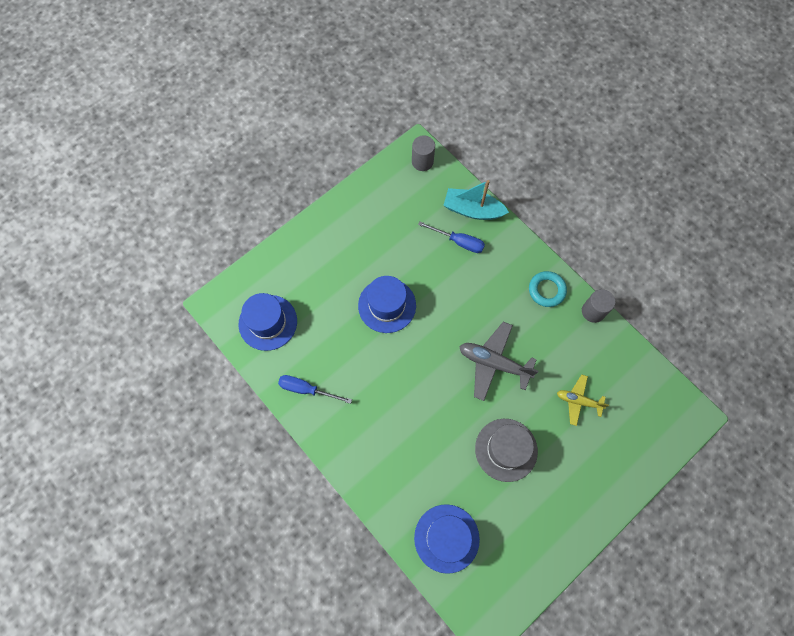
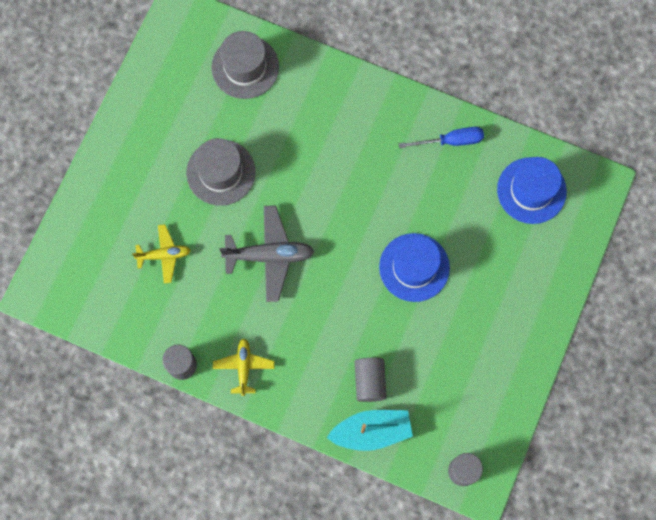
camera: 155 degrees right, 5 degrees up
(446, 538) = (245, 67): blue hat -> grey hat
(458, 242) = (370, 381): blue screwdriver -> grey cylinder
(546, 290) = (244, 367): turquoise ring -> yellow plane

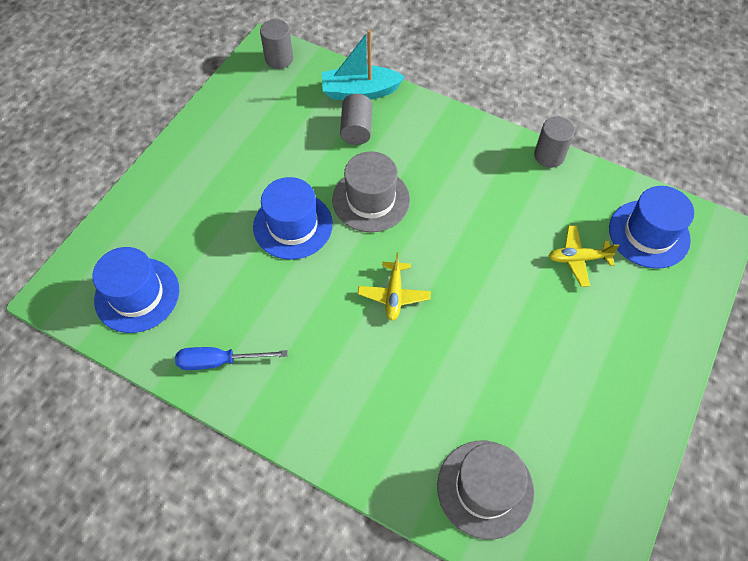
camera: 175 degrees left, 15 degrees down
(99, 285) = (649, 234): none -> blue hat
(221, 172) = (515, 346): grey hat -> grey hat (371, 200)
(244, 367) = (484, 150): yellow plane -> yellow plane (394, 295)
(269, 255) = (455, 249): grey plane -> none

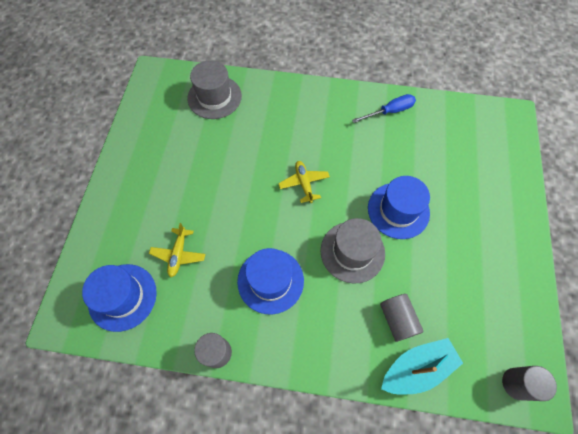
camera: 160 degrees right, 5 degrees up
(137, 295) = (465, 131): blue hat -> blue hat (270, 281)
(578, 259) = (178, 254): yellow plane -> yellow plane turned 120 degrees clockwise

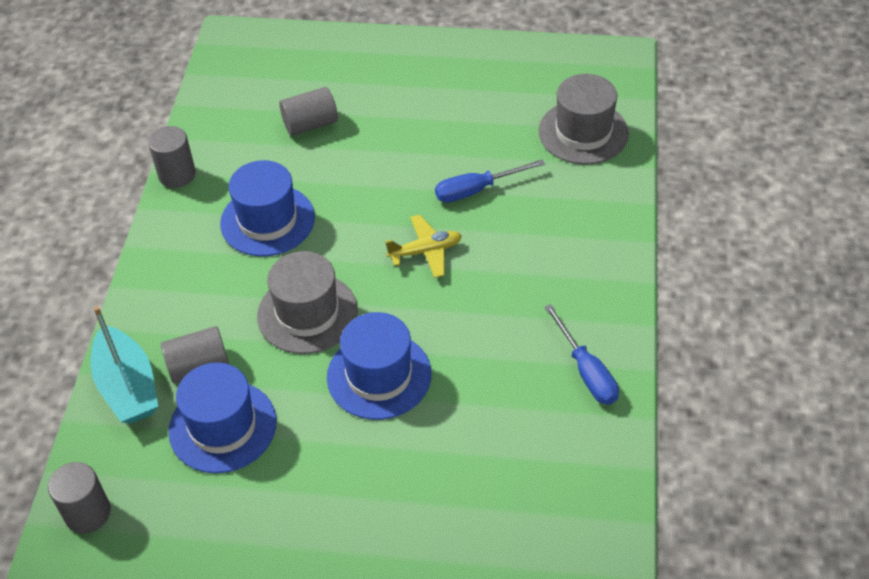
camera: 90 degrees right, 15 degrees down
(122, 297) = (256, 81): blue hat -> blue hat (222, 426)
(178, 254) = (310, 124): yellow plane -> grey cylinder
(255, 154) = (476, 190): none -> blue screwdriver

